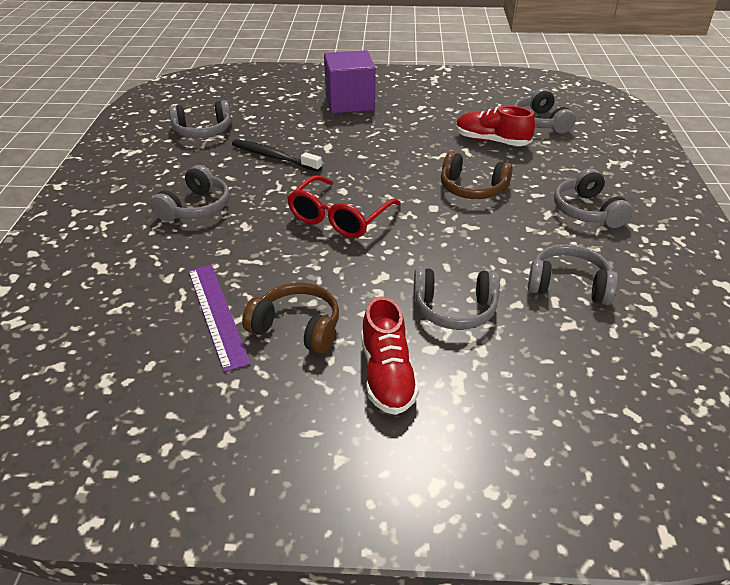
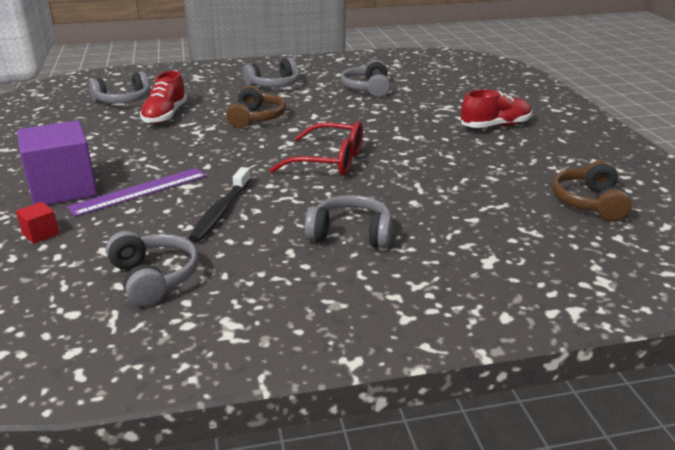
camera: 105 degrees left, 10 degrees down
(217, 314) = (496, 187): purple ruler -> purple ruler (139, 191)
(286, 98) = (40, 234): none -> red cube
(297, 328) = (481, 156): brown headphones -> brown headphones (589, 202)
(454, 309) = (417, 114): grey headphones -> none

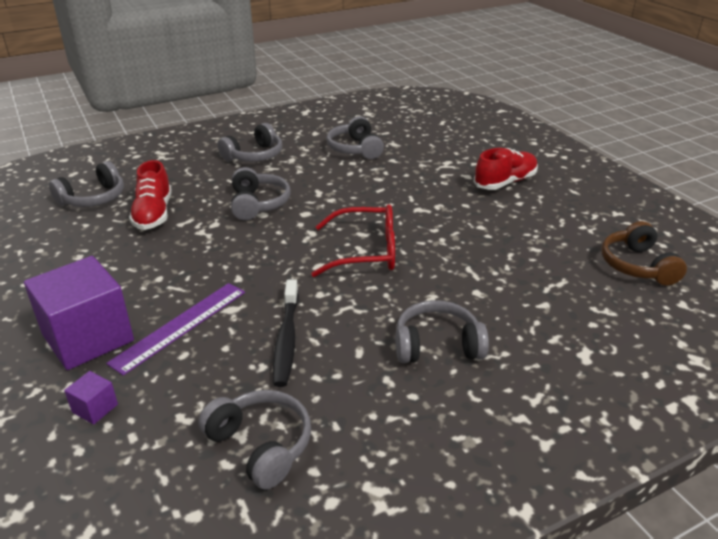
camera: 15 degrees left, 5 degrees up
(40, 234) = (95, 408): red cube -> purple cube
(256, 118) = (258, 204): brown headphones -> grey headphones

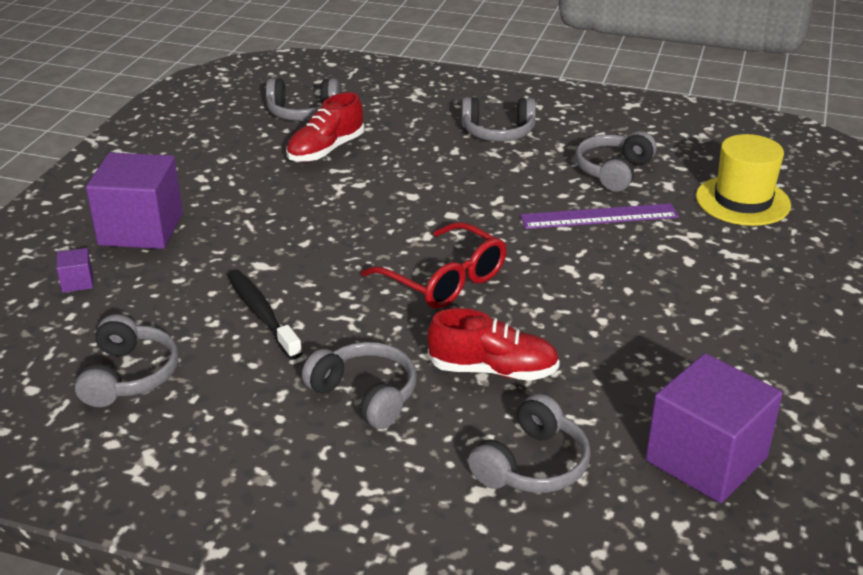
camera: 45 degrees right, 0 degrees up
(180, 326) = (208, 256): purple ruler -> purple ruler (599, 216)
(258, 204) = (424, 184): grey headphones -> grey headphones (532, 465)
(286, 339) = (261, 314): black toothbrush -> black toothbrush turned 105 degrees clockwise
(440, 136) = (742, 201): none -> yellow hat
(505, 182) = (722, 290): red shoe -> red shoe (493, 370)
(637, 266) = (706, 459): brown headphones -> purple cube

